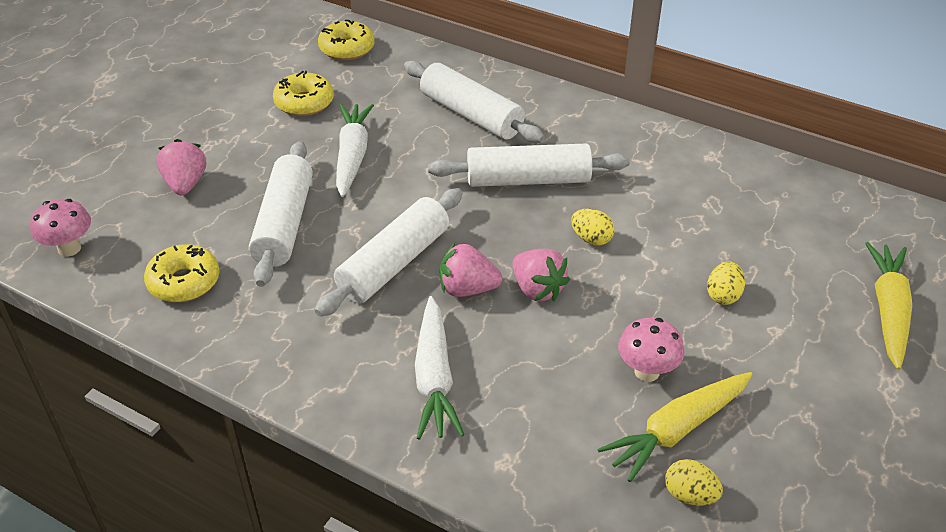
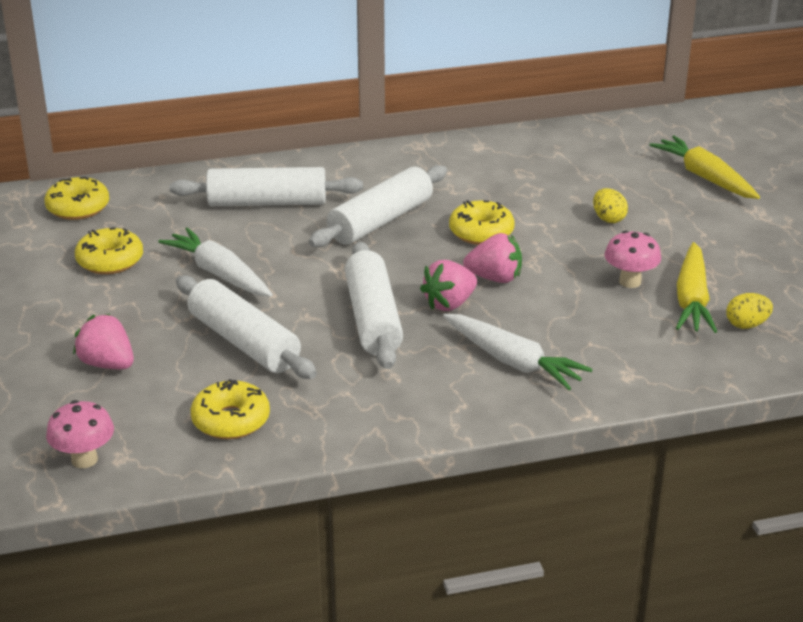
camera: 45 degrees left, 10 degrees down
(591, 239) = (481, 232): yellow egg -> yellow donut

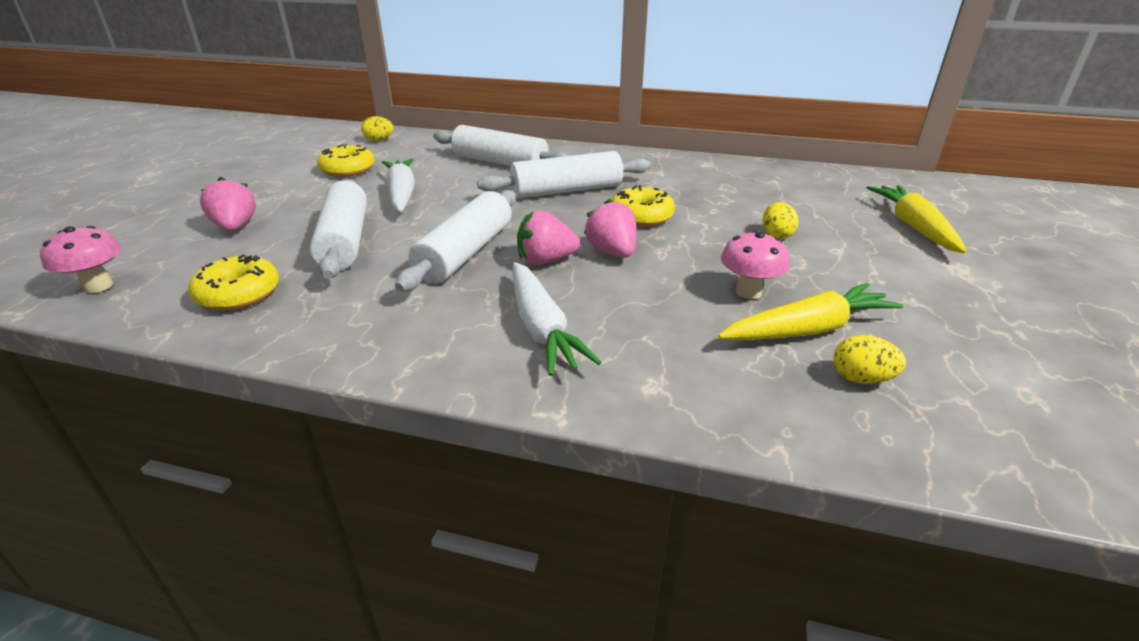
camera: 30 degrees right, 0 degrees up
(78, 208) = (379, 140): yellow donut -> yellow egg
(495, 278) = (612, 252): pink strawberry -> pink strawberry turned 150 degrees counterclockwise
(692, 300) = (808, 329): yellow carrot -> yellow carrot turned 150 degrees counterclockwise

